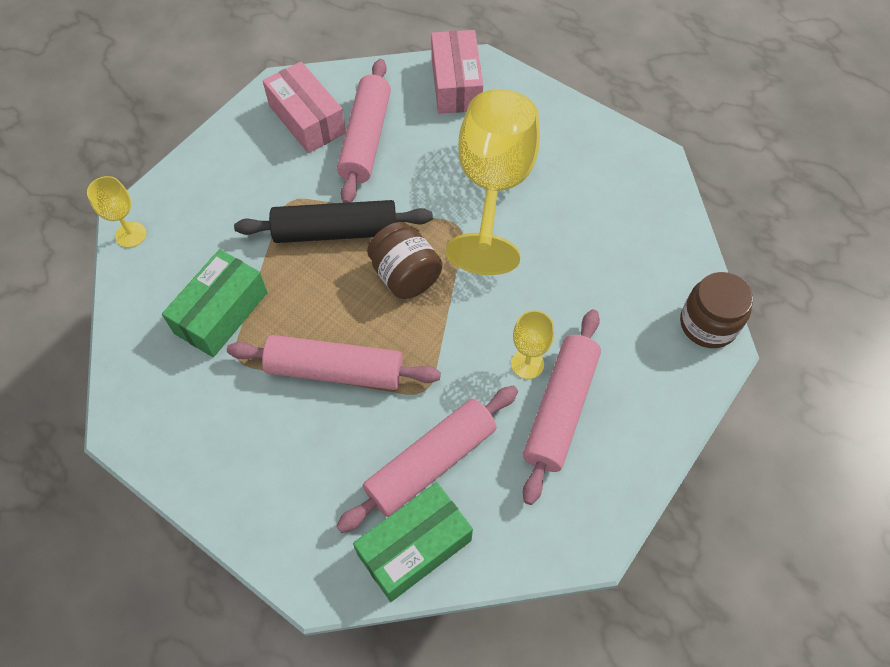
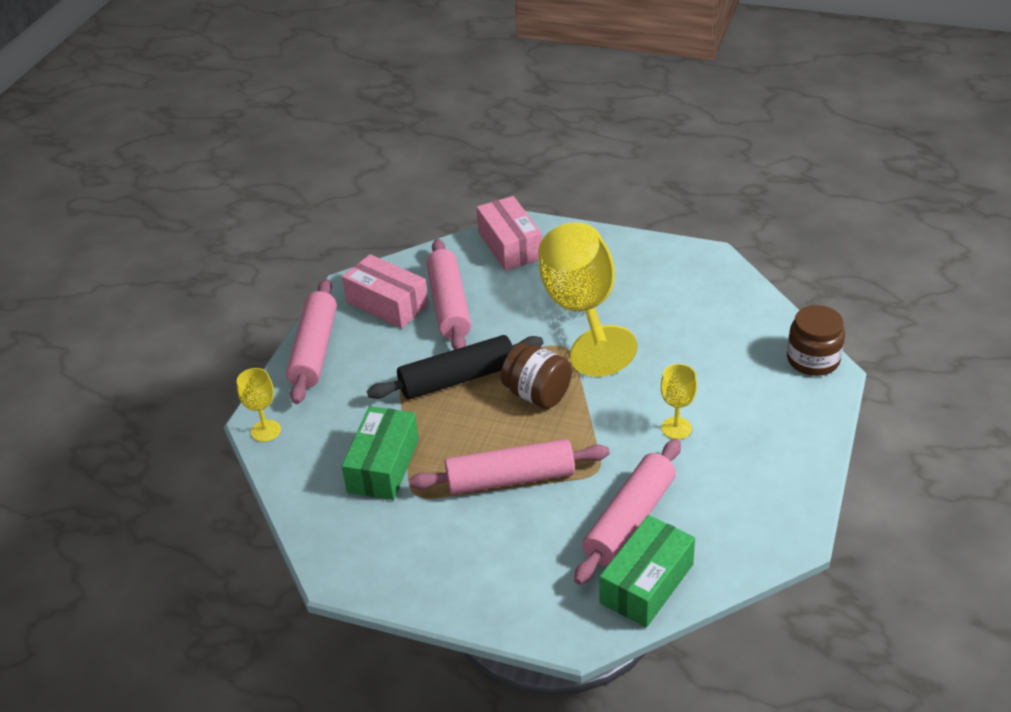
camera: 15 degrees left, 20 degrees down
(560, 409) = (720, 452): pink rolling pin -> pink rolling pin (314, 350)

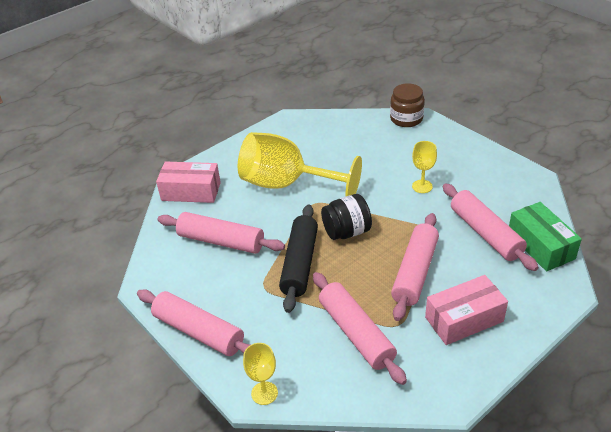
camera: 60 degrees left, 0 degrees up
(383, 465) = (356, 333): green box -> pink rolling pin
(387, 304) = (187, 272): pink box -> pink box (464, 319)
(537, 394) = (346, 232): brown jar -> black jar

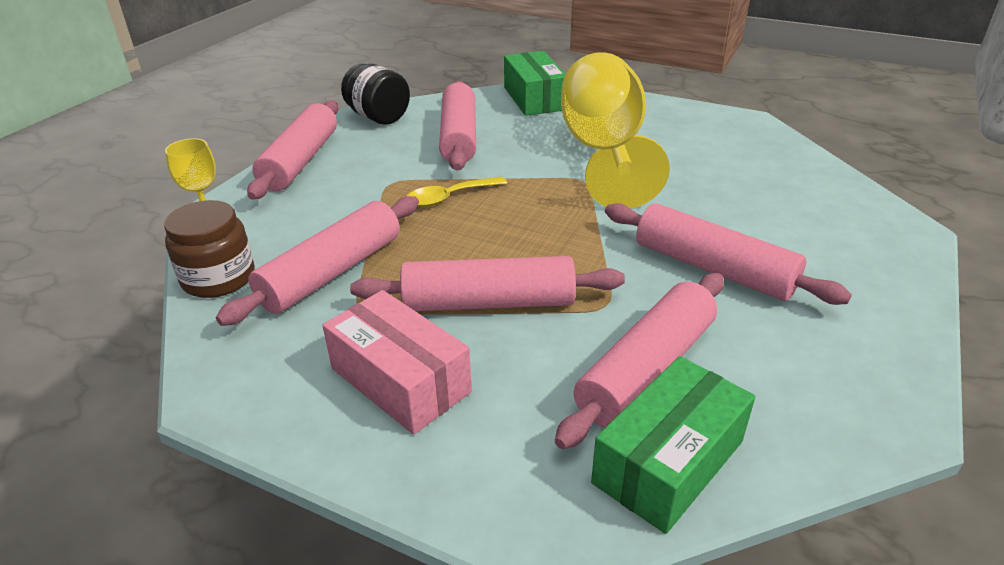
camera: 65 degrees right, 5 degrees down
(191, 191) = (534, 98): pink box -> green box
(299, 263) = (450, 197): black rolling pin -> yellow spoon
(346, 232) = (540, 219): black jar -> black jar (378, 117)
(406, 119) = (885, 215): brown jar -> brown jar (218, 278)
(422, 186) = (713, 268): yellow goblet -> pink rolling pin

